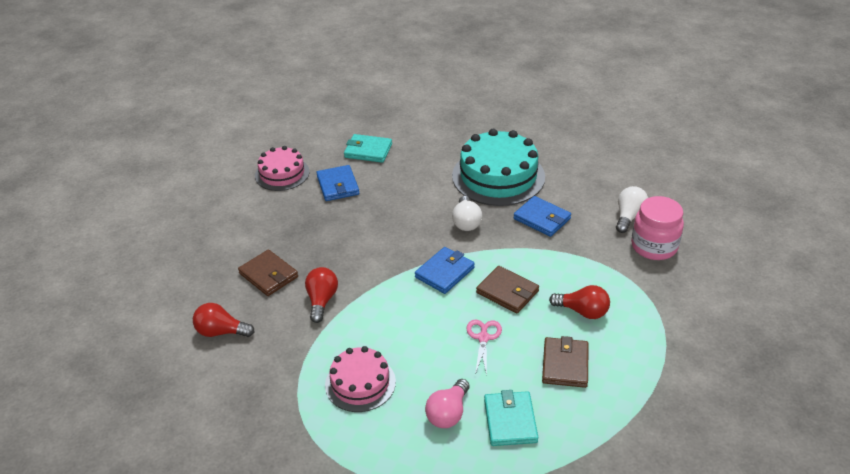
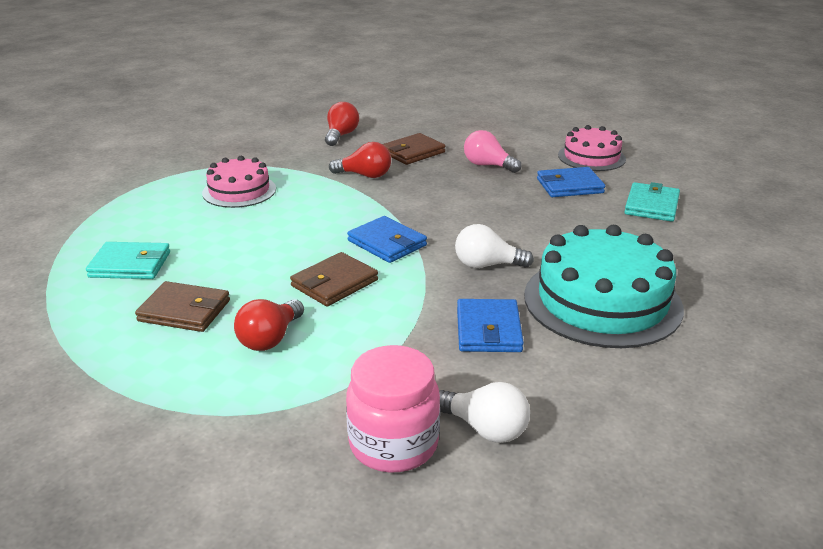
camera: 95 degrees right, 10 degrees down
(448, 413) = (168, 231): pink light bulb -> pink light bulb (487, 165)
(483, 338) = (262, 259): pink scissors -> none
(542, 219) = (488, 330): blue wallet -> blue wallet turned 45 degrees counterclockwise

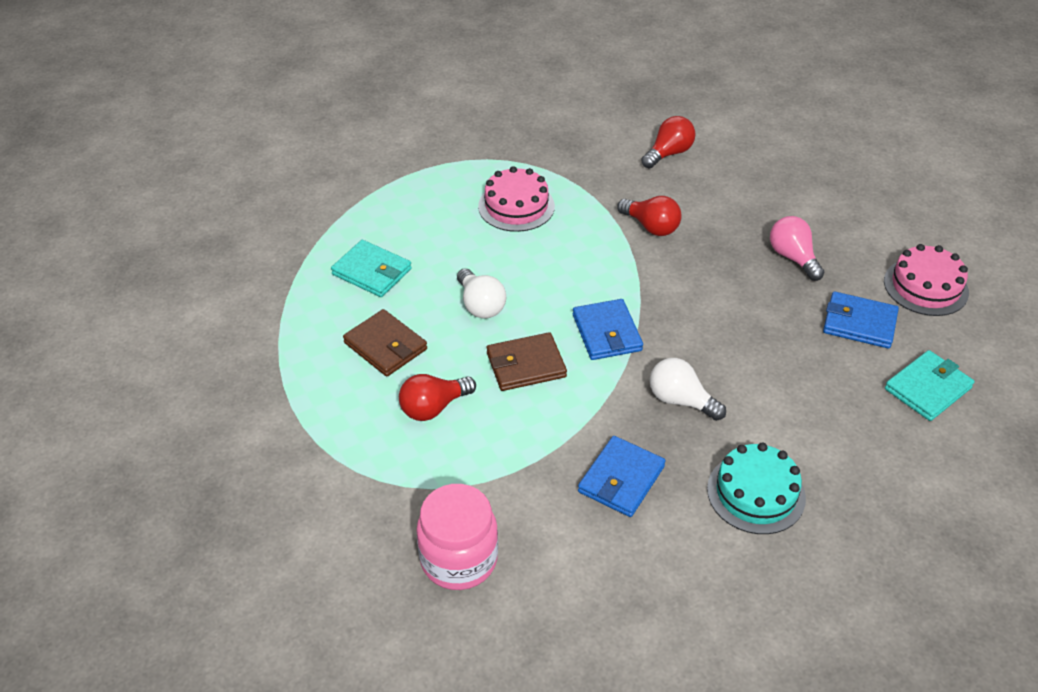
camera: 30 degrees right, 15 degrees up
(413, 152) = (726, 207): brown wallet -> none
(485, 429) = (539, 580): white light bulb -> white light bulb (480, 305)
(602, 301) = (756, 493): turquoise cake -> turquoise cake, size x0.59

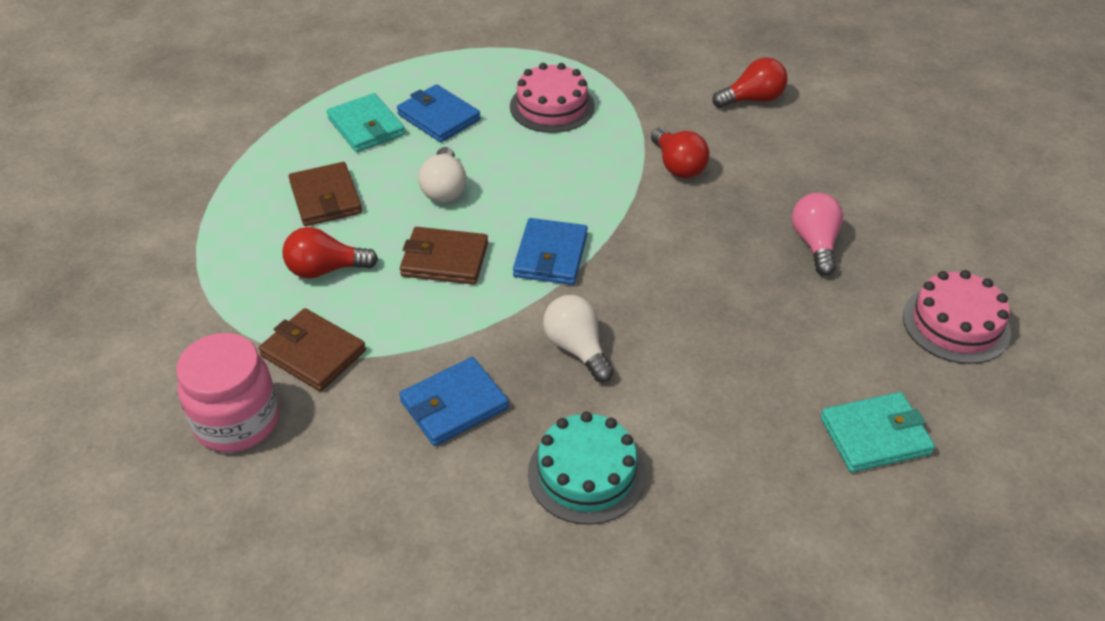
camera: 25 degrees right, 0 degrees up
(478, 480) = (313, 353): none -> brown wallet
(859, 323) = (843, 337): blue wallet -> blue wallet (438, 117)

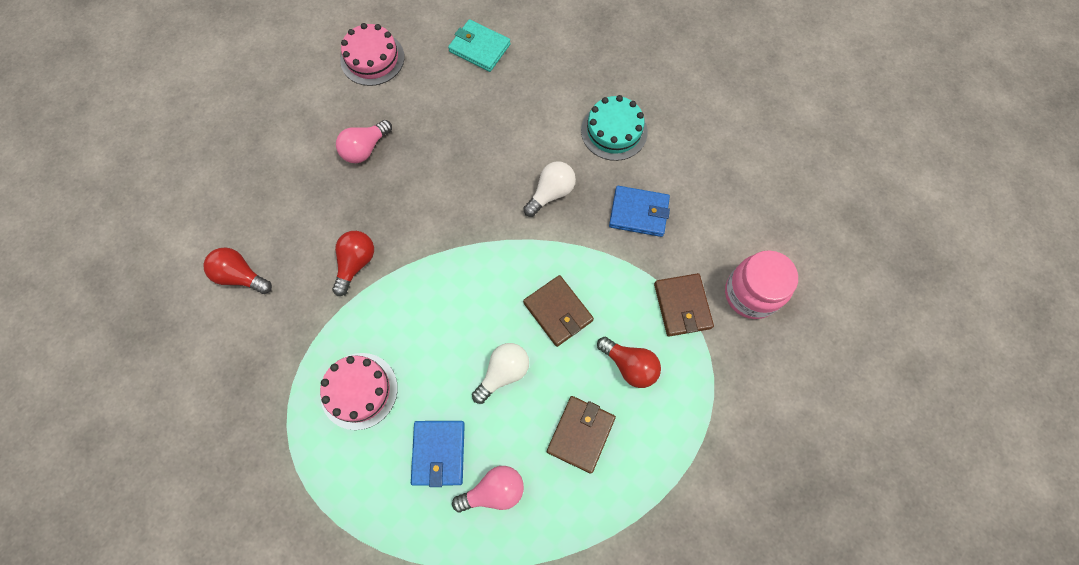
camera: 135 degrees left, 25 degrees up
(366, 127) = (494, 491): turquoise wallet -> pink light bulb
(550, 255) = (500, 262): blue wallet -> none
(577, 349) = (551, 193): white light bulb -> white light bulb turned 150 degrees counterclockwise

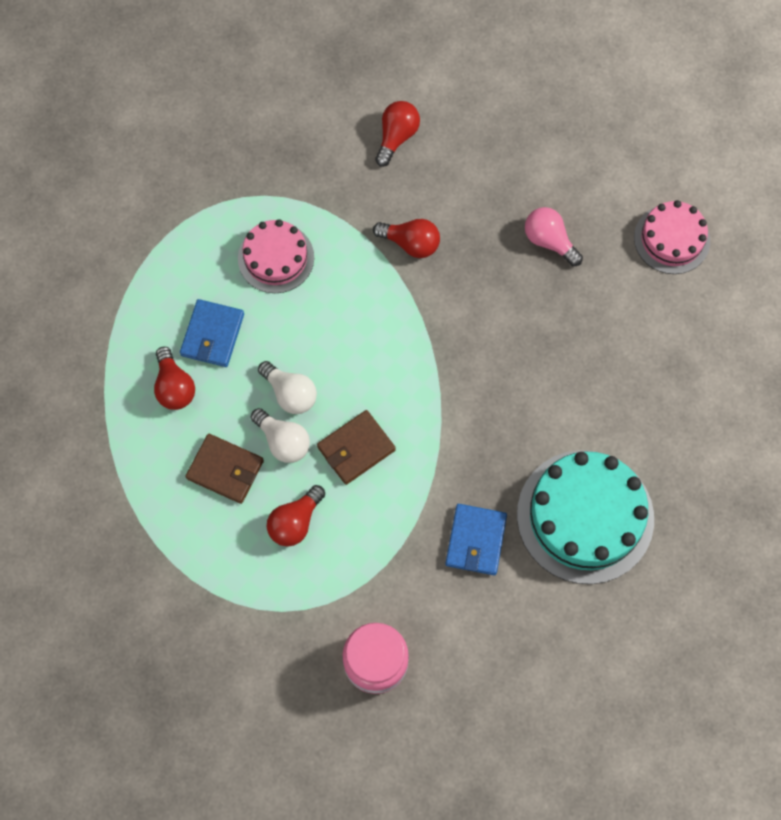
camera: 90 degrees right, 0 degrees up
(439, 453) = (212, 335): blue wallet -> blue wallet turned 75 degrees counterclockwise
(479, 48) = (696, 359): turquoise wallet -> none
(494, 491) = (174, 387): pink light bulb -> red light bulb
(551, 193) = (498, 442): white light bulb -> white light bulb (283, 441)
(614, 131) = (585, 516): turquoise cake -> turquoise cake, size x1.68
(682, 306) = (361, 583): brown wallet -> none

